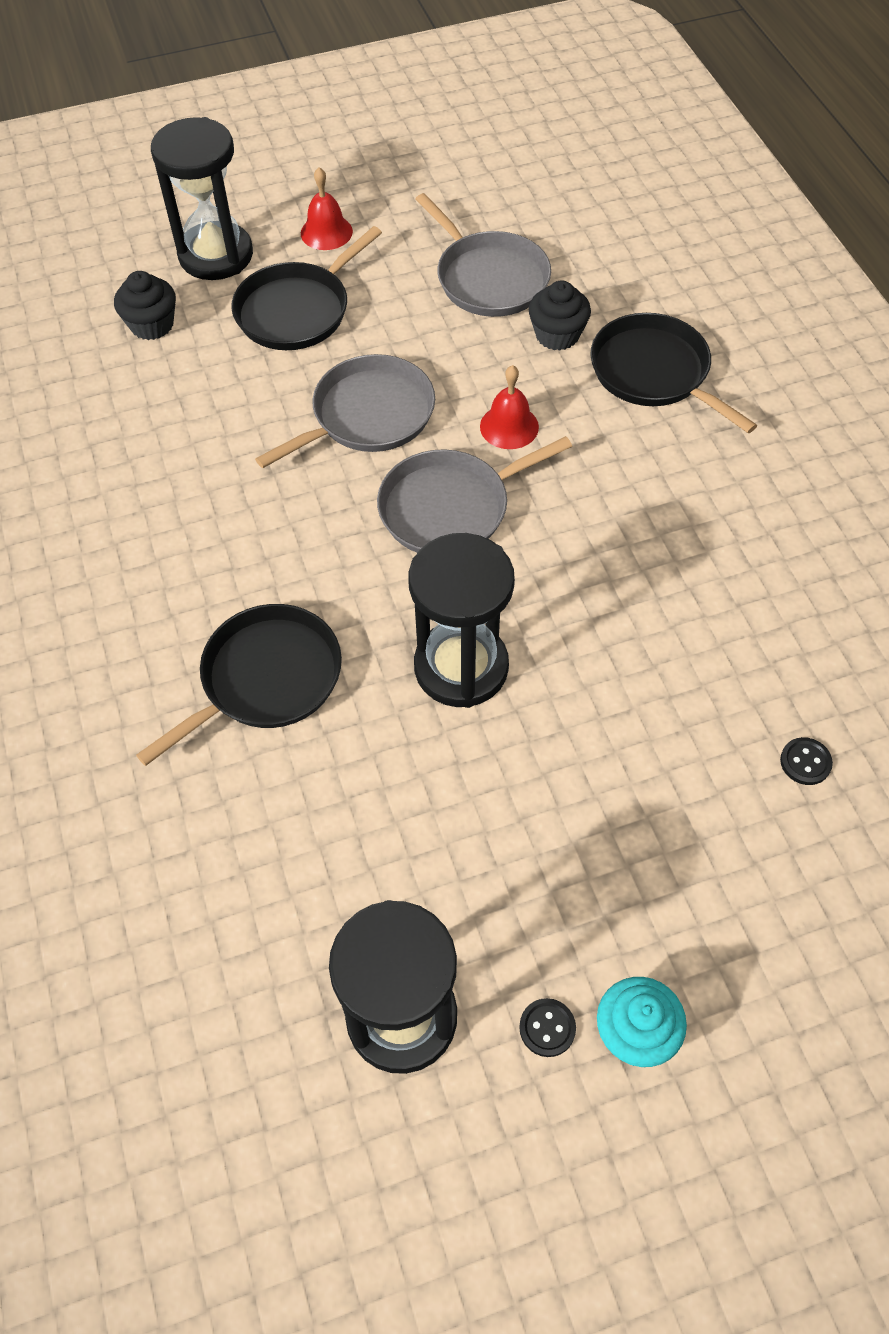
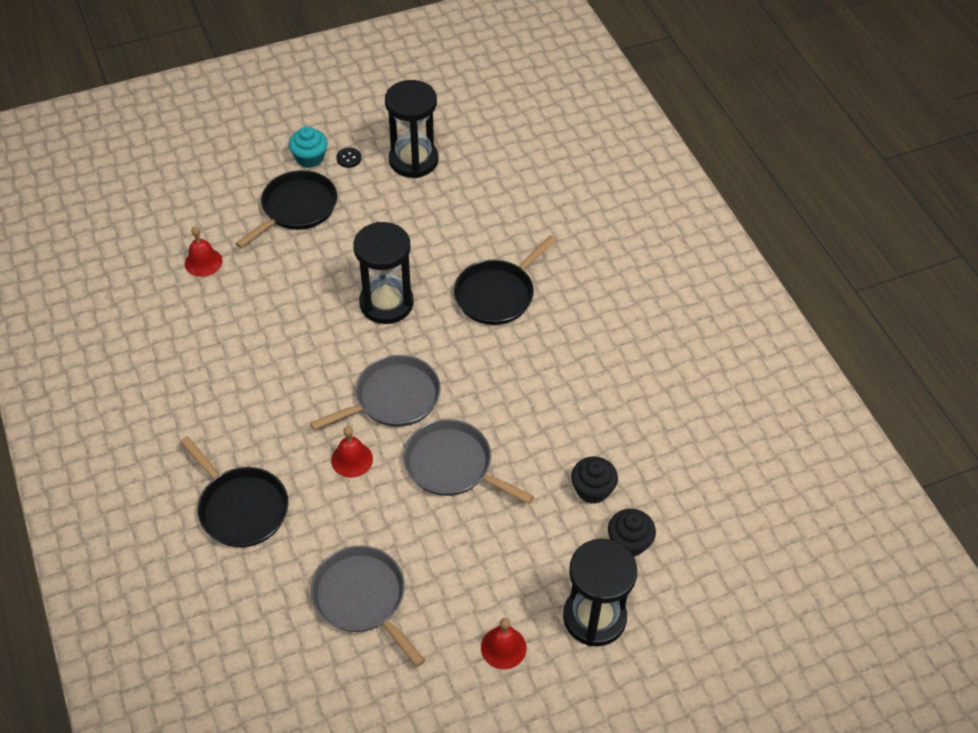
camera: 175 degrees right, 5 degrees down
(297, 310) = (517, 560): black pan -> black pan (296, 208)
(367, 416) = (453, 465): grey pan -> grey pan turned 75 degrees clockwise
(557, 335) = (310, 541): black cupcake -> black cupcake (592, 489)
(805, 762) = (203, 262): black button -> red bell

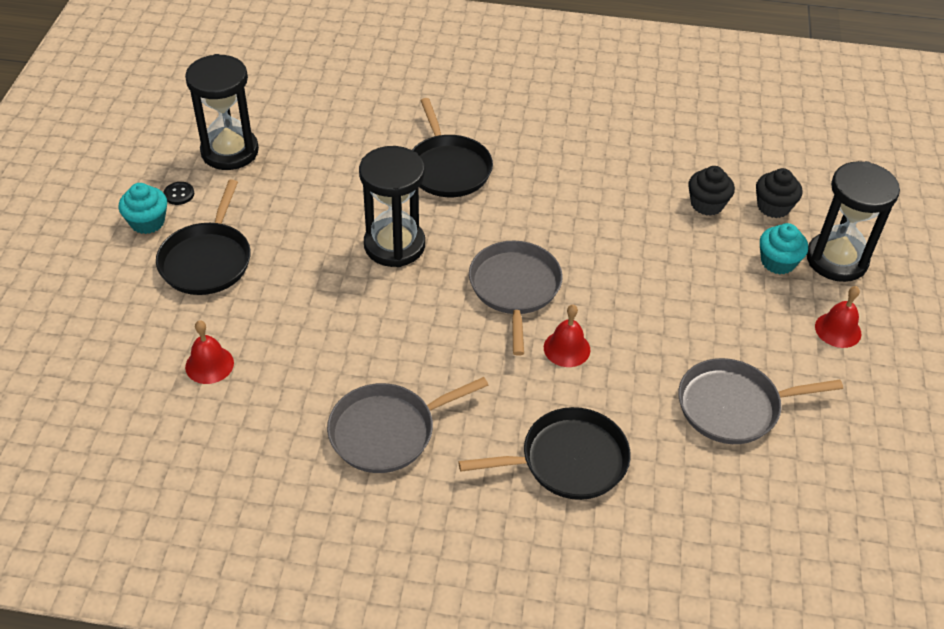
camera: 60 degrees left, 5 degrees down
(296, 208) = (207, 260): black pan -> black pan turned 150 degrees counterclockwise
(453, 465) = (622, 280): grey pan -> grey pan (387, 431)
(557, 571) = (778, 262): none -> turquoise cupcake

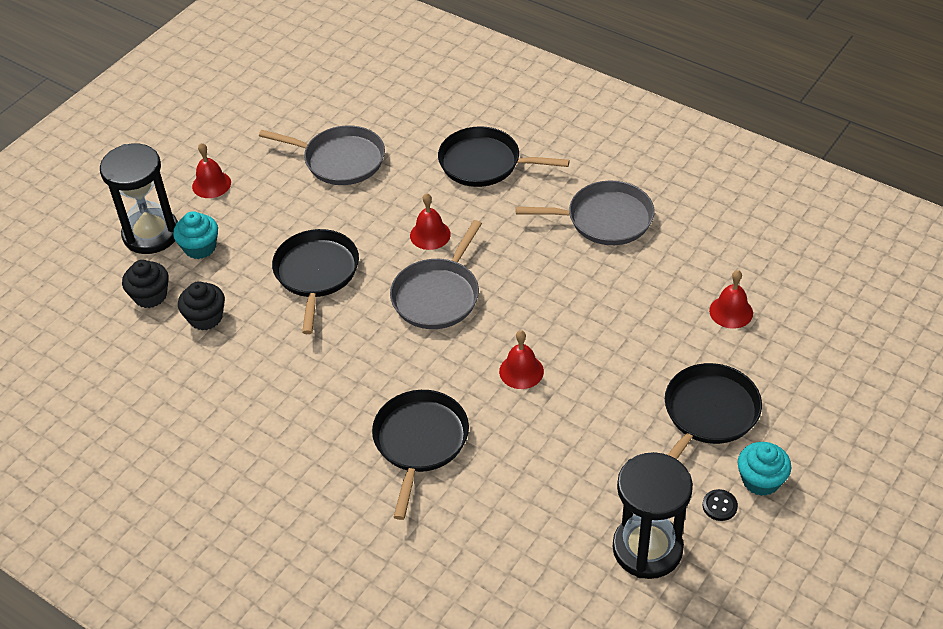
camera: 150 degrees left, 0 degrees up
(394, 245) = (521, 371): black hourglass -> red bell
(646, 272) = (316, 274): none -> black pan

